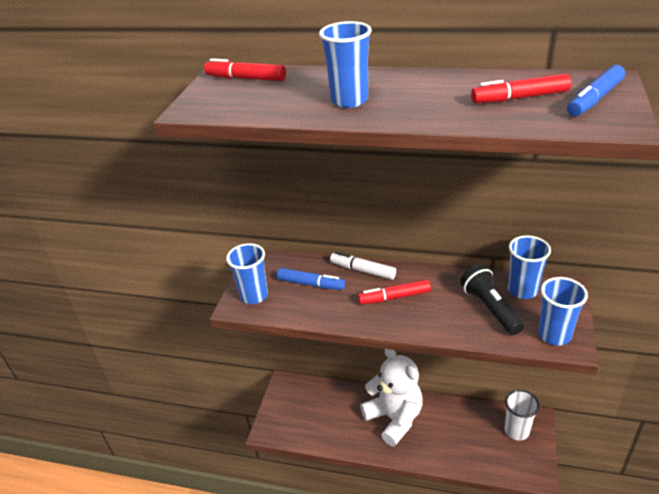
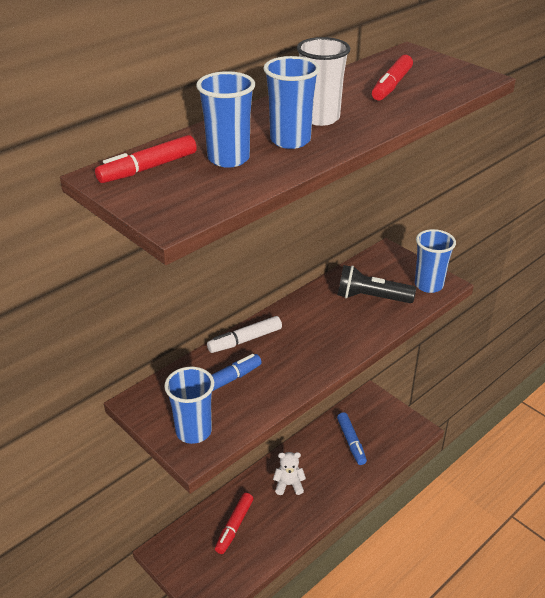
camera: 60 degrees left, 0 degrees up
(394, 297) = (302, 340): red marker -> red marker (234, 526)
(394, 418) = (289, 485): white teddy bear -> white teddy bear, size x0.45
(516, 431) = (371, 414): white cup -> white cup (320, 118)
(522, 290) = (368, 271): blue cup -> blue cup (228, 158)
(594, 99) = (430, 68): blue marker -> blue marker (351, 442)

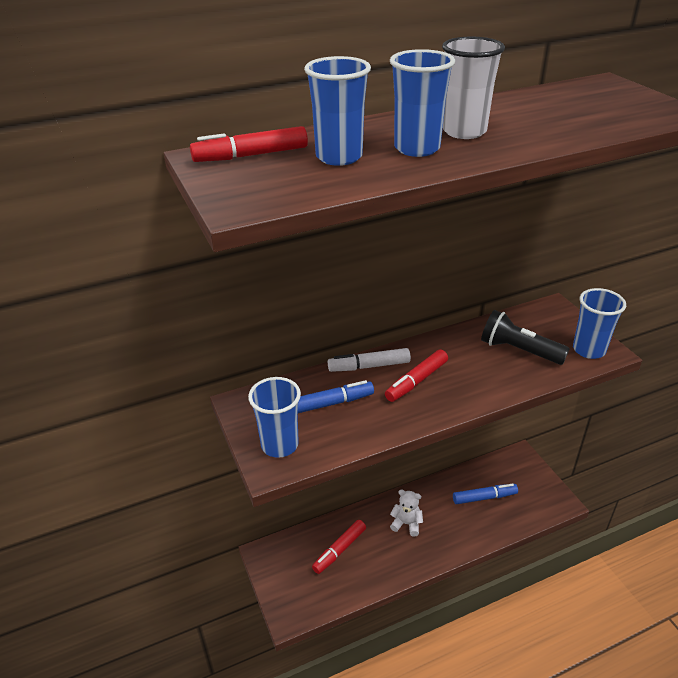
camera: 20 degrees right, 0 degrees up
(351, 442) = (484, 497): blue marker -> blue marker turned 105 degrees counterclockwise
(391, 85) = (566, 110): red marker -> red marker (416, 381)

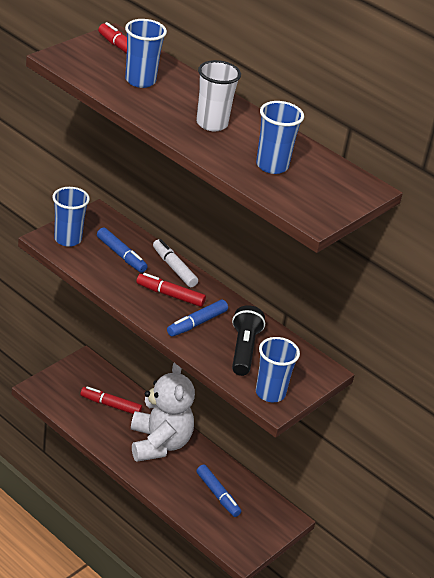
camera: 60 degrees right, 0 degrees up
(406, 524) = (159, 443): white teddy bear -> white teddy bear, size x2.22
(417, 148) = (171, 107): blue cup -> blue cup (272, 166)
(470, 373) = (196, 323): none -> blue marker

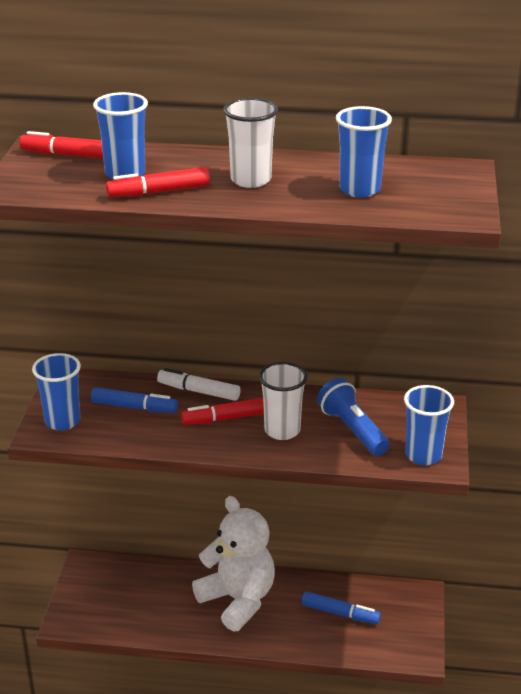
camera: 30 degrees left, 5 degrees down
(110, 405) = (154, 592): red marker -> red marker (158, 192)
(196, 323) = (282, 430): blue marker -> white cup
(243, 350) = (352, 430): black flashlight -> blue flashlight

